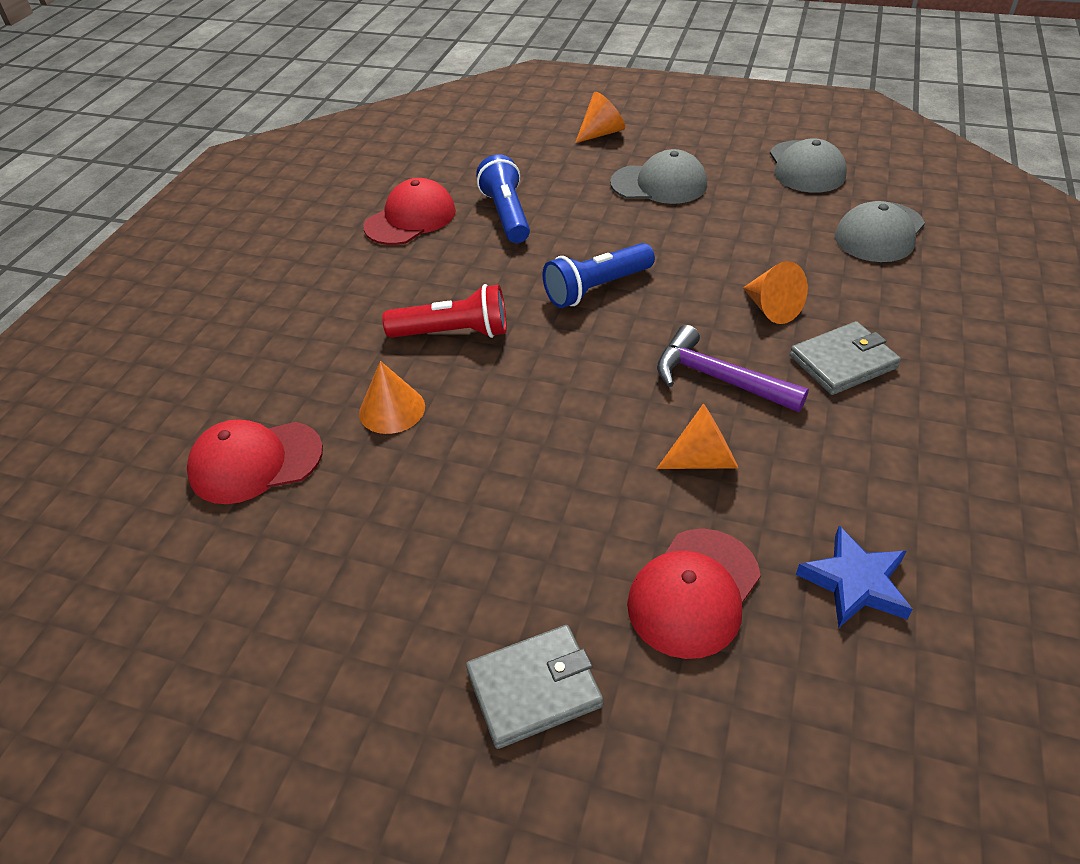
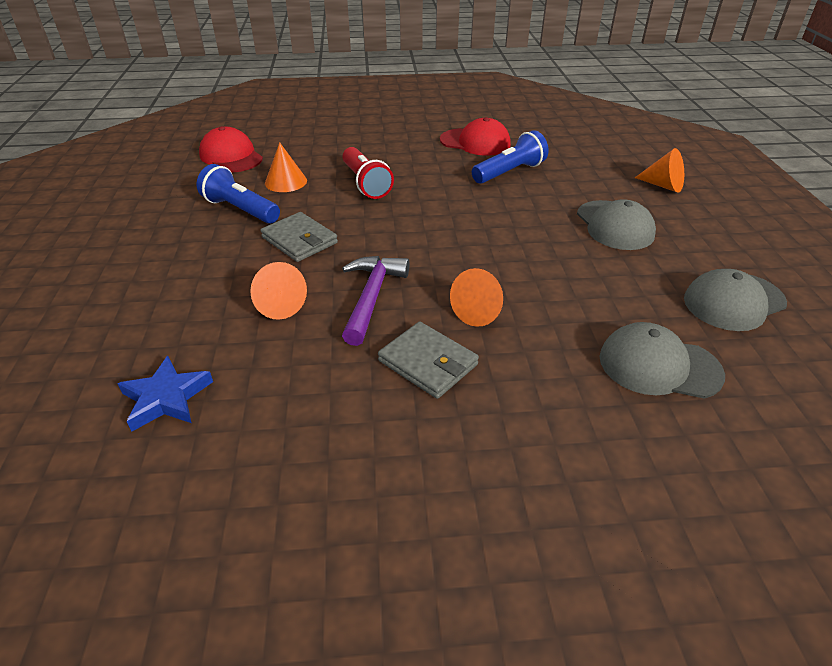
camera: 65 degrees right, 5 degrees down
(534, 688) = (77, 275): grey wallet -> grey wallet (299, 240)
(596, 288) = (448, 224): blue flashlight -> blue flashlight (240, 210)
(693, 592) = (151, 321): red cap -> none

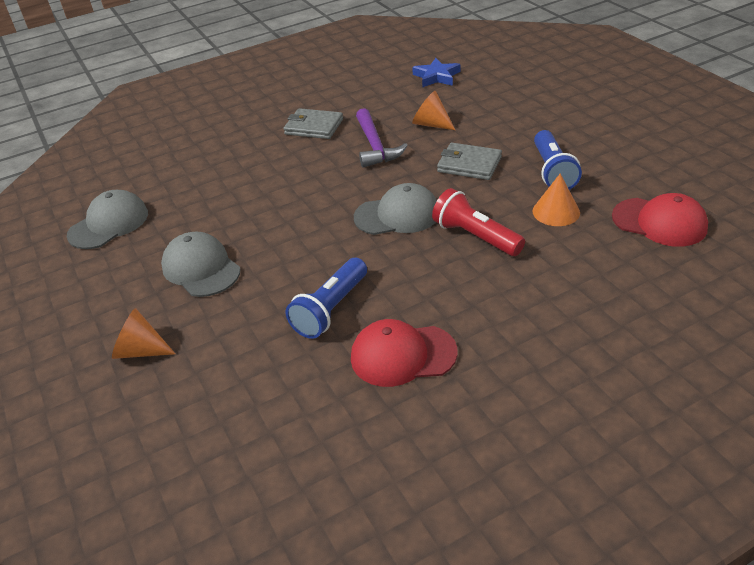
camera: 160 degrees right, 0 degrees up
(240, 210) = (552, 171): blue flashlight -> blue flashlight turned 75 degrees clockwise
(479, 311) = (296, 160): orange cone -> none
(659, 366) = (174, 166): grey cap -> grey cap (397, 215)

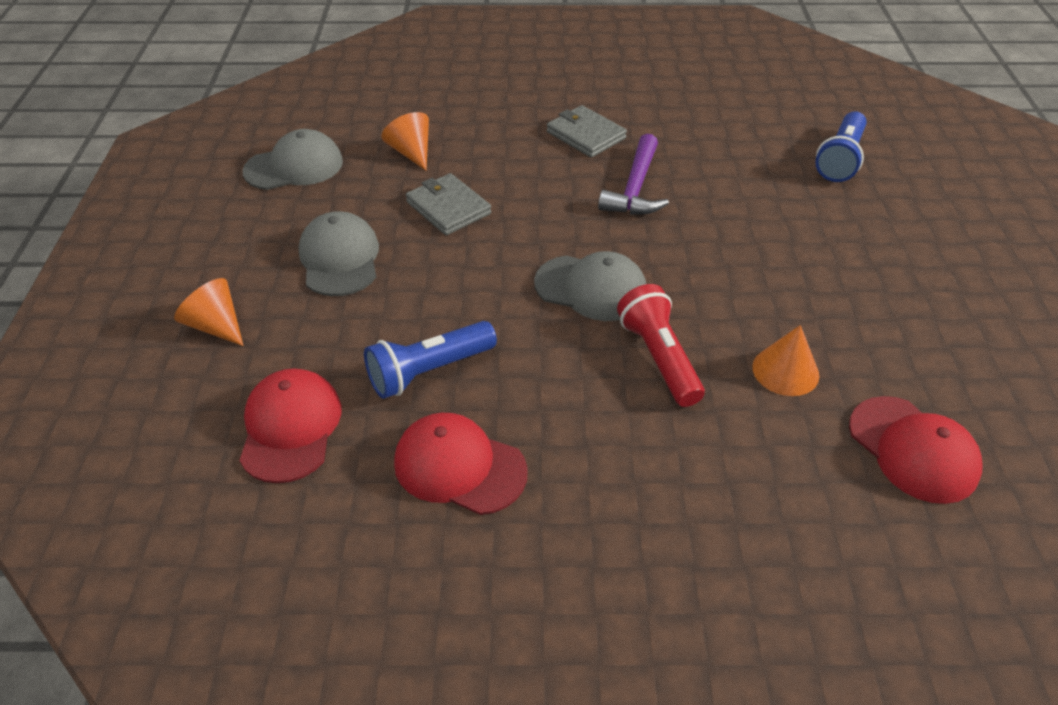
camera: 25 degrees right, 5 degrees up
(261, 388) = (290, 428): none -> red cap
(431, 124) = (724, 186): orange cone -> orange cone (411, 152)
(436, 76) = (782, 124): blue star -> none
(469, 164) = (728, 259): grey wallet -> grey wallet (448, 208)
(552, 171) = (826, 314): blue flashlight -> blue flashlight (840, 159)

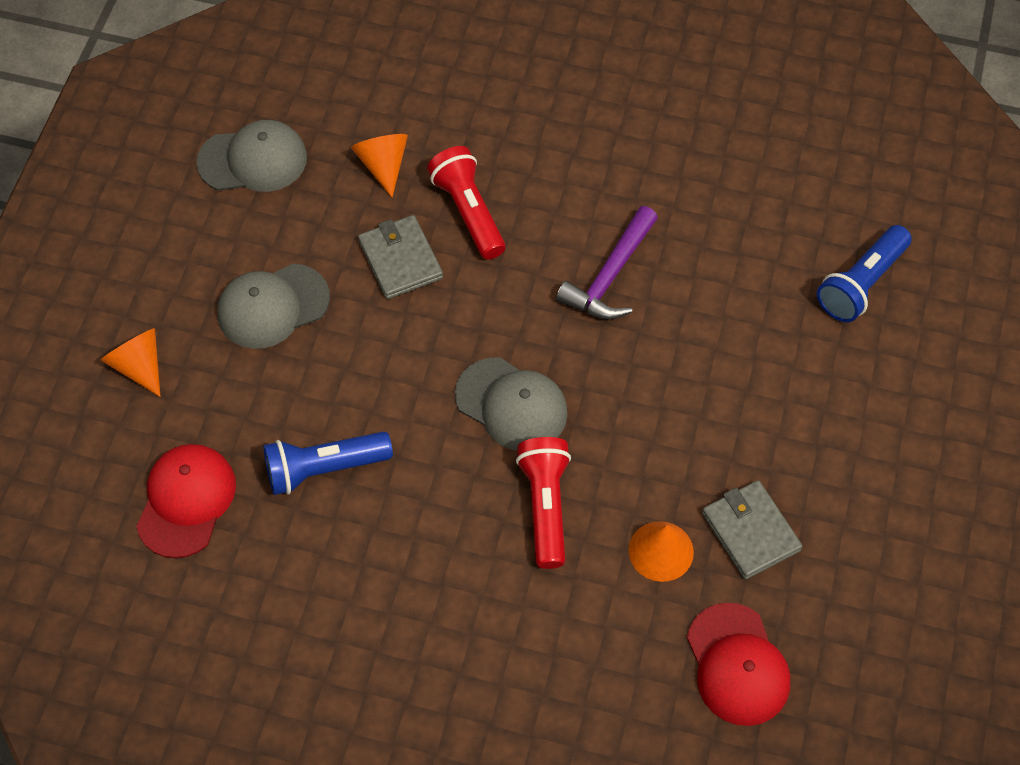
camera: 15 degrees right, 15 degrees up
(340, 259) = (272, 306): grey cap -> grey cap turned 120 degrees counterclockwise
(459, 466) = (323, 579): red cap -> none
(496, 169) = (468, 212): none -> red flashlight
(586, 135) = (586, 180): grey wallet -> grey wallet (750, 532)

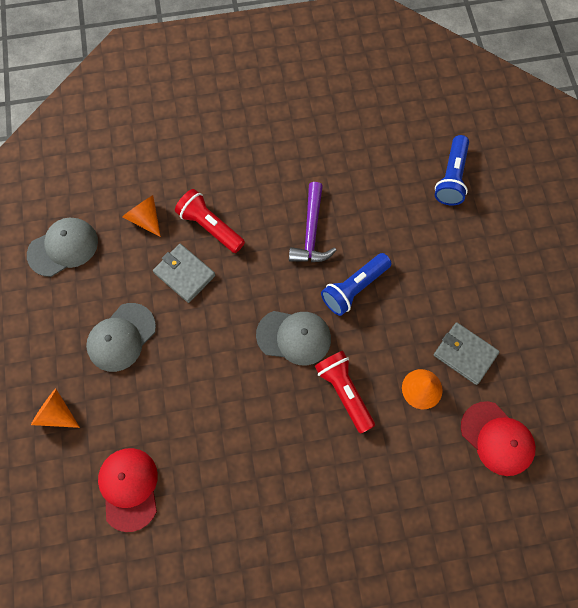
camera: 25 degrees left, 10 degrees up
(324, 469) = (203, 428): blue flashlight -> blue flashlight (354, 288)

